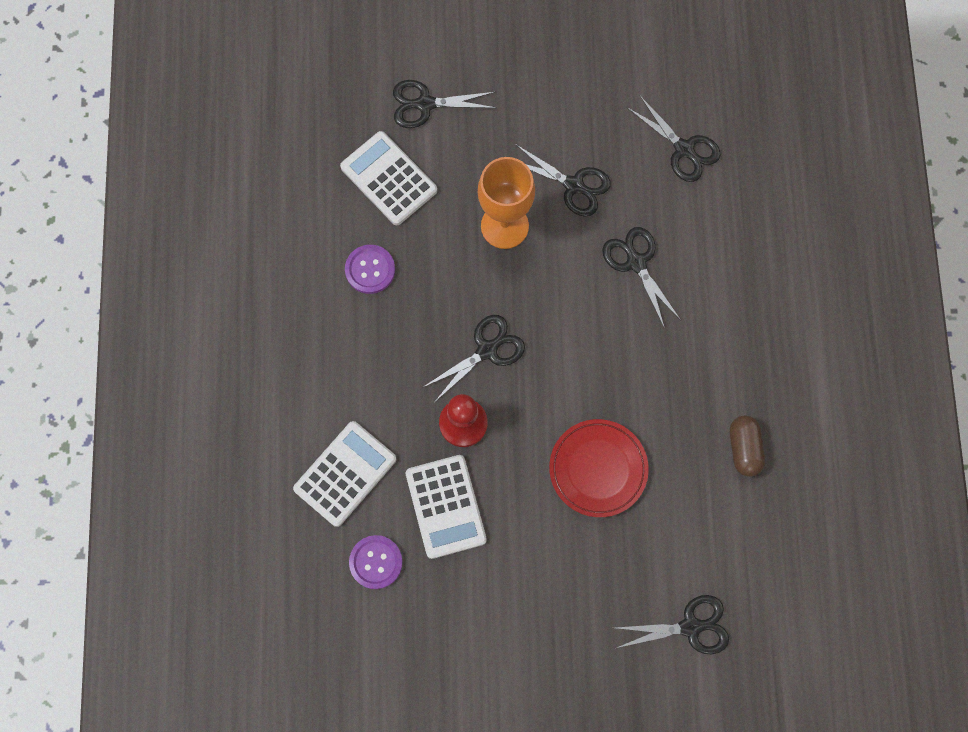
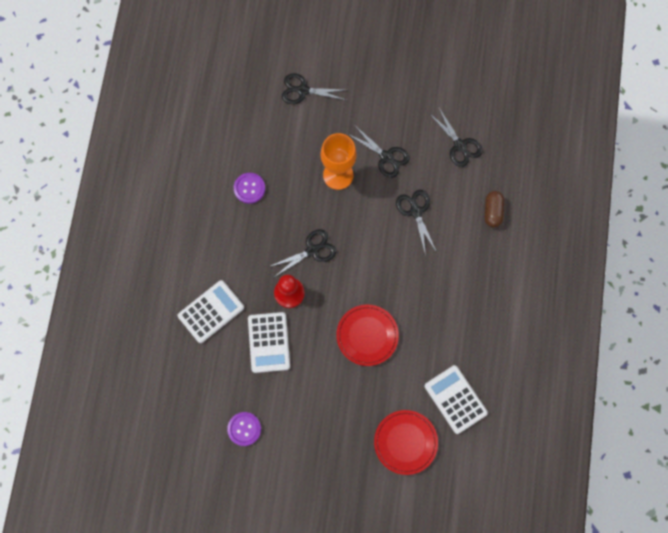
camera: 10 degrees right, 0 degrees up
(376, 562) = (219, 369): purple button -> purple button (244, 429)
(389, 179) = (271, 133): white calculator -> white calculator (455, 399)
(690, 627) = (405, 442): black scissors -> red plate
(744, 448) = (460, 339): brown capsule -> brown capsule (493, 212)

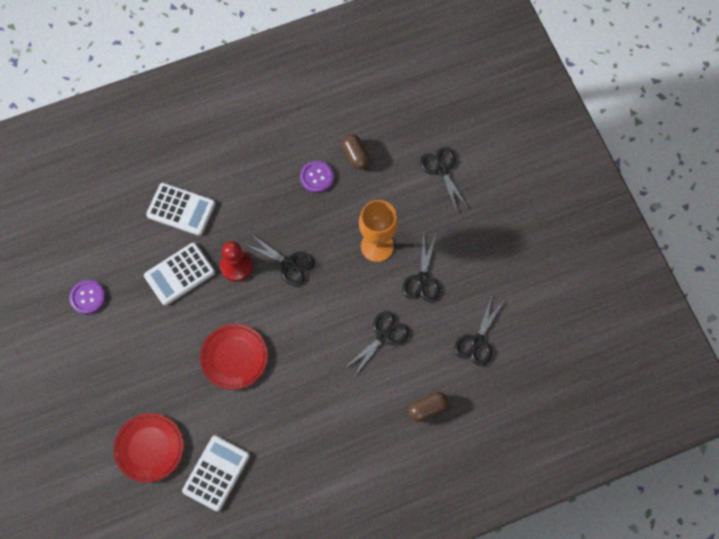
camera: 60 degrees right, 5 degrees down
(249, 148) = (355, 156): none -> brown capsule

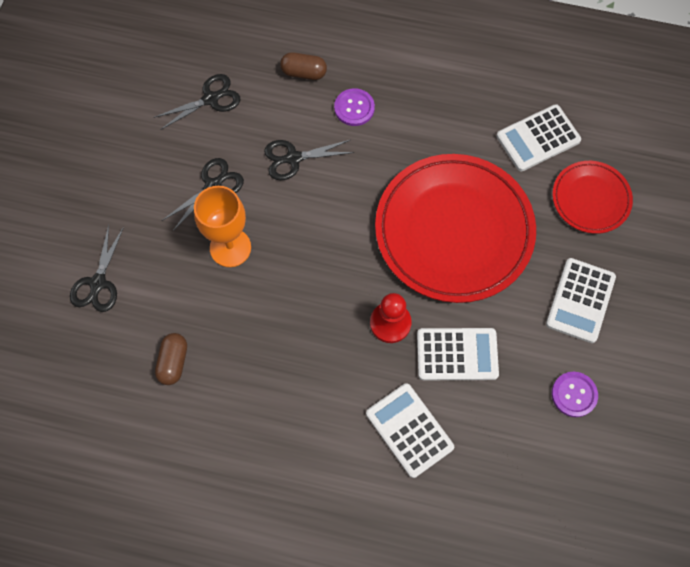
camera: 145 degrees left, 0 degrees up
(116, 364) = (580, 300): none -> white calculator
(234, 357) = (454, 231): red plate -> red plate, size x1.97
(289, 264) = (333, 289): black scissors -> none
(316, 177) = (234, 366): purple button -> purple button (354, 108)

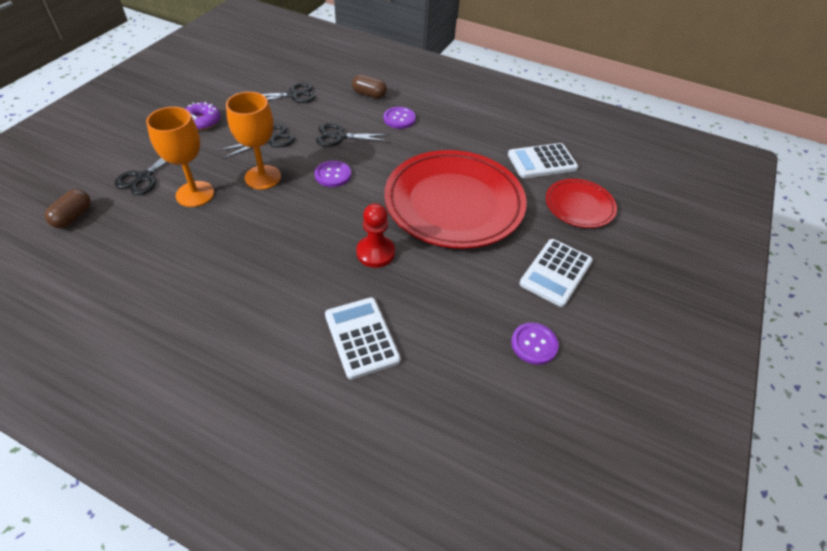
camera: 10 degrees right, 20 degrees down
(120, 176) = (202, 121): none -> purple donut
(166, 292) = (195, 194): none -> orange goblet
(173, 362) = (173, 240): brown capsule -> brown capsule (73, 217)
(307, 223) = (333, 175): none -> purple button
(457, 354) = (428, 288): white calculator -> none

